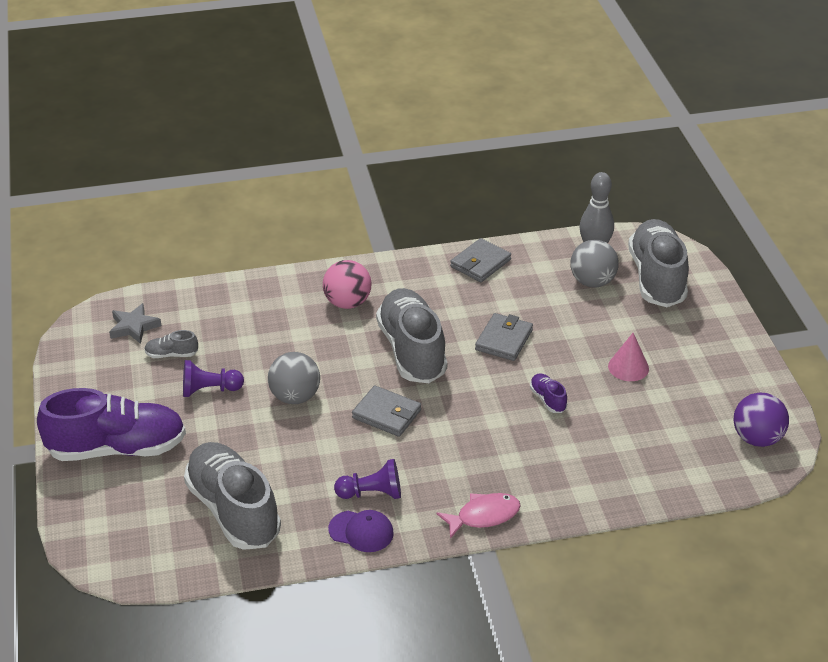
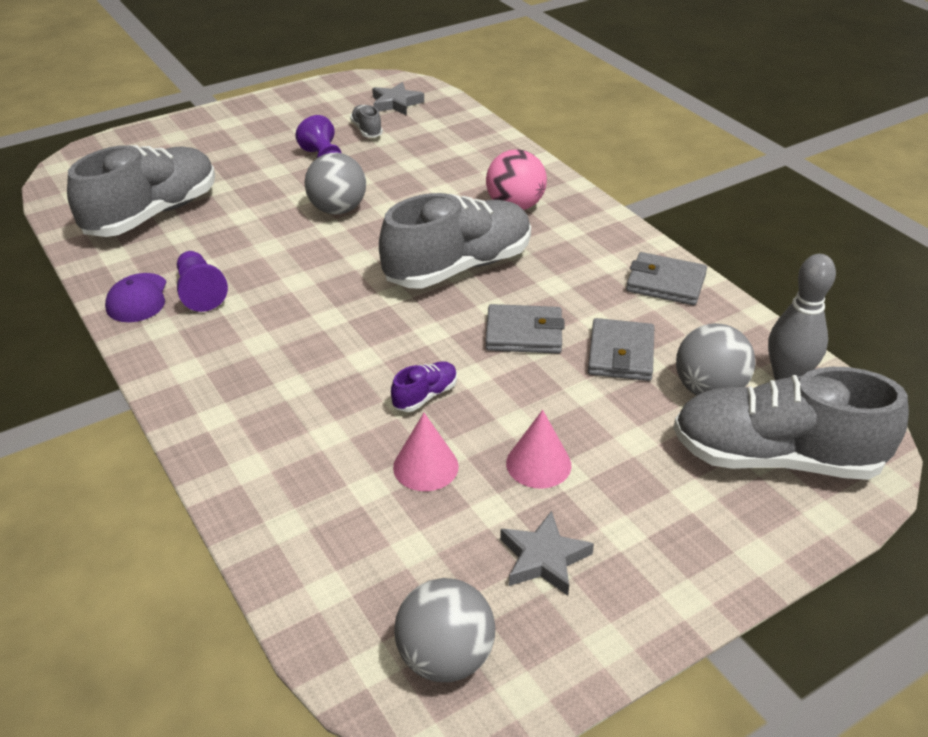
camera: 70 degrees right, 0 degrees up
(117, 448) = (221, 136): purple shoe -> none
(386, 414) = (336, 273): grey wallet -> grey wallet (620, 354)
(483, 516) = (182, 384): pink fish -> none
(613, 414) = (425, 466): none -> pink cone
(656, 278) = (775, 458): grey shoe -> grey shoe turned 150 degrees counterclockwise
(701, 385) = (543, 558): none -> grey star
(757, 438) = (445, 658): purple ball -> grey ball

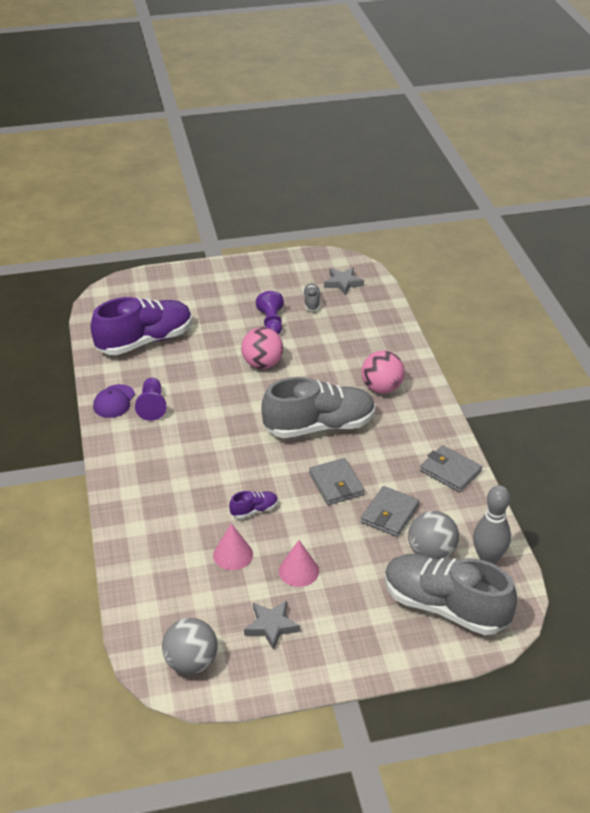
camera: 20 degrees right, 0 degrees up
(152, 214) = (145, 341): grey shoe -> purple shoe
(338, 210) = (262, 364): grey ball -> pink ball
(524, 333) = (336, 484): grey wallet -> grey wallet turned 45 degrees clockwise

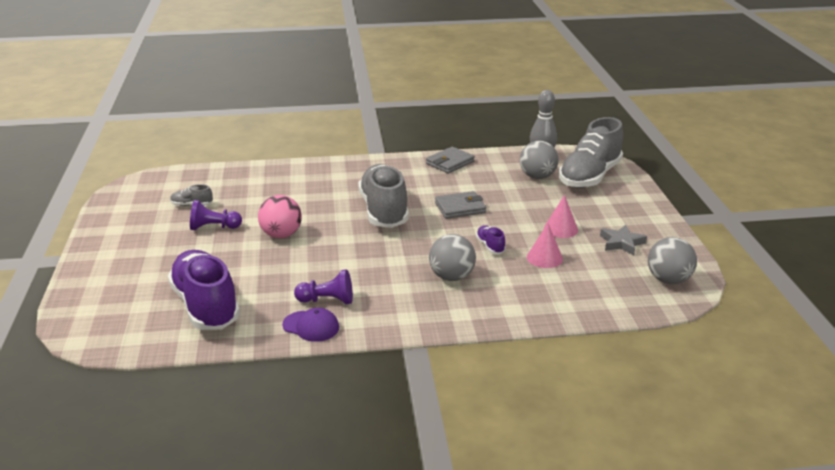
camera: 85 degrees left, 10 degrees down
(192, 483) = (451, 277): none -> grey ball
(343, 283) = (169, 188): grey star -> none
(381, 388) = (340, 181): pink ball -> none
(390, 514) = (496, 188): grey wallet -> none

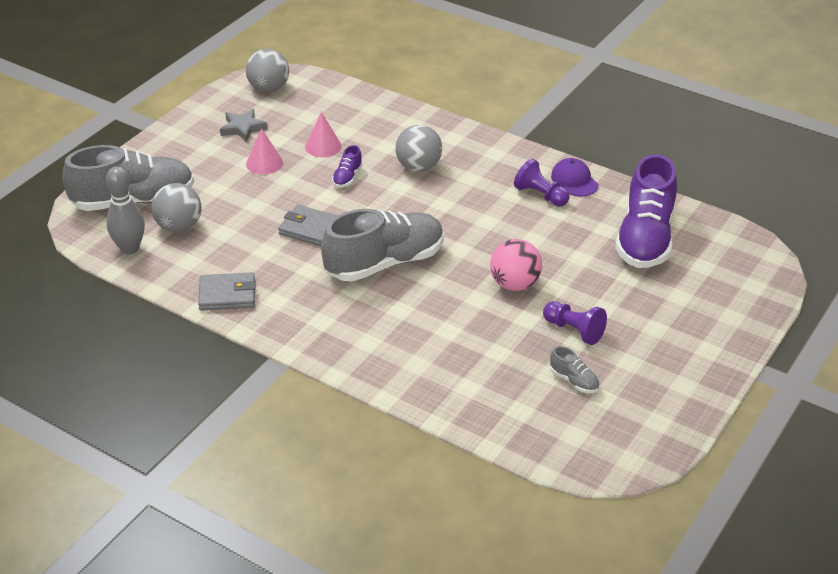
camera: 140 degrees left, 10 degrees up
(384, 211) = (385, 263): grey shoe -> grey shoe turned 150 degrees counterclockwise

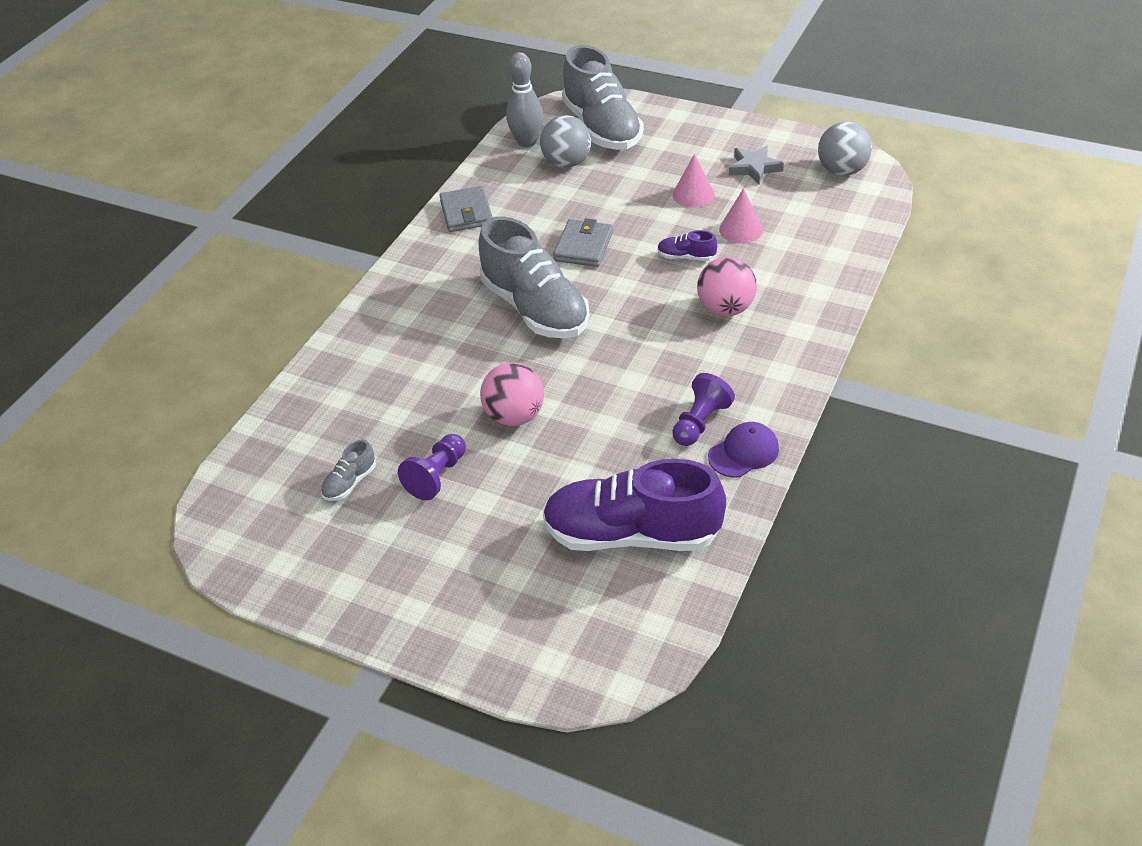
camera: 85 degrees right, 5 degrees up
(418, 167) = (725, 309): grey ball -> pink ball

